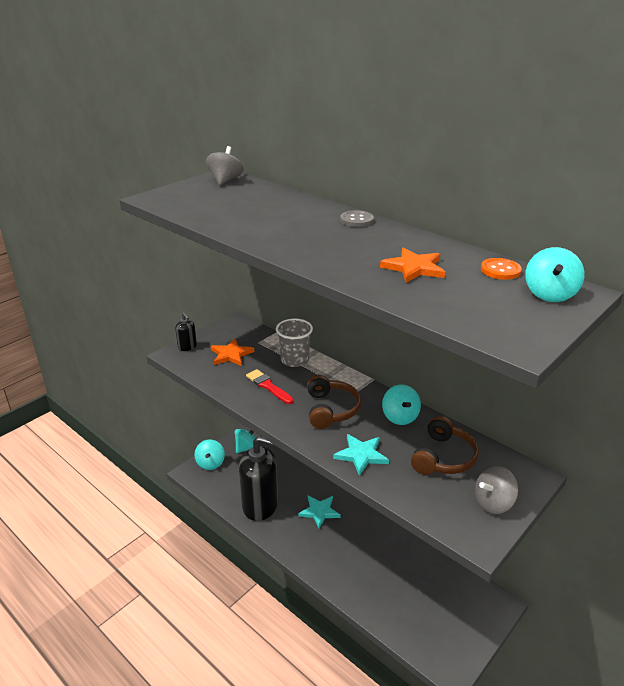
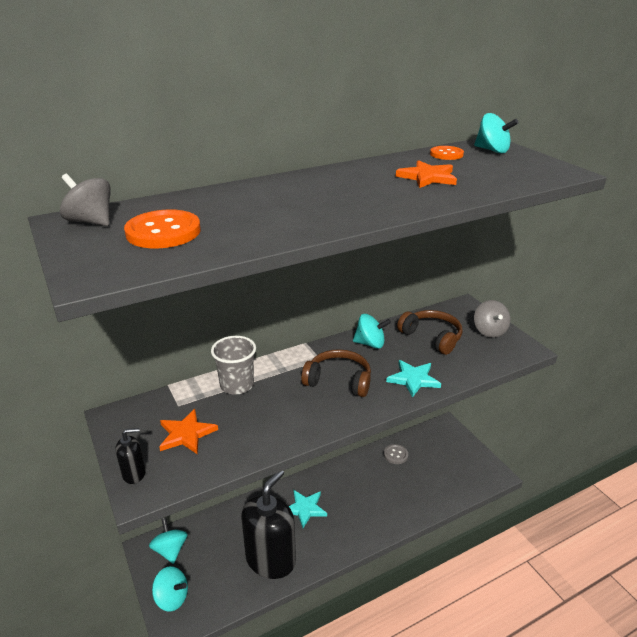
camera: 70 degrees left, 0 degrees up
(221, 200) = (163, 232): none -> orange button
(268, 386) = (273, 416): red brush -> none
(356, 220) = (301, 179): grey button -> grey button (395, 455)

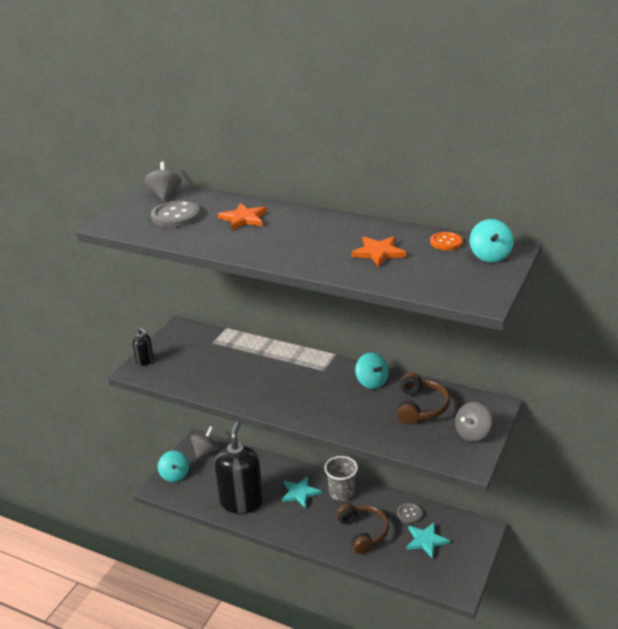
camera: 55 degrees right, 0 degrees up
(163, 232) = (175, 216): orange button -> grey button
(170, 550) = (205, 452): turquoise spinning top -> grey spinning top
(186, 434) = (192, 359): orange star -> orange star (243, 218)
(237, 385) = (255, 352): grey cup -> grey cup (341, 492)
(271, 560) = (241, 501): black soap dispenser -> black soap dispenser turned 75 degrees counterclockwise
(338, 381) = (308, 389): brown headphones -> brown headphones (363, 532)
(413, 379) = (351, 421): turquoise star -> turquoise star (426, 540)

